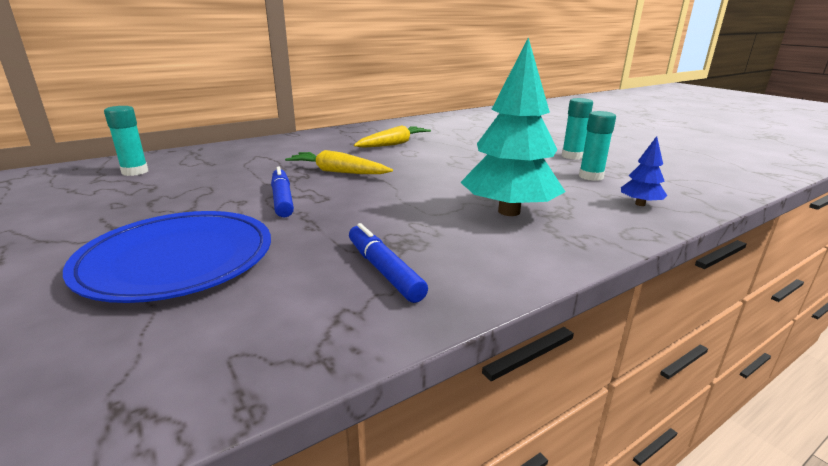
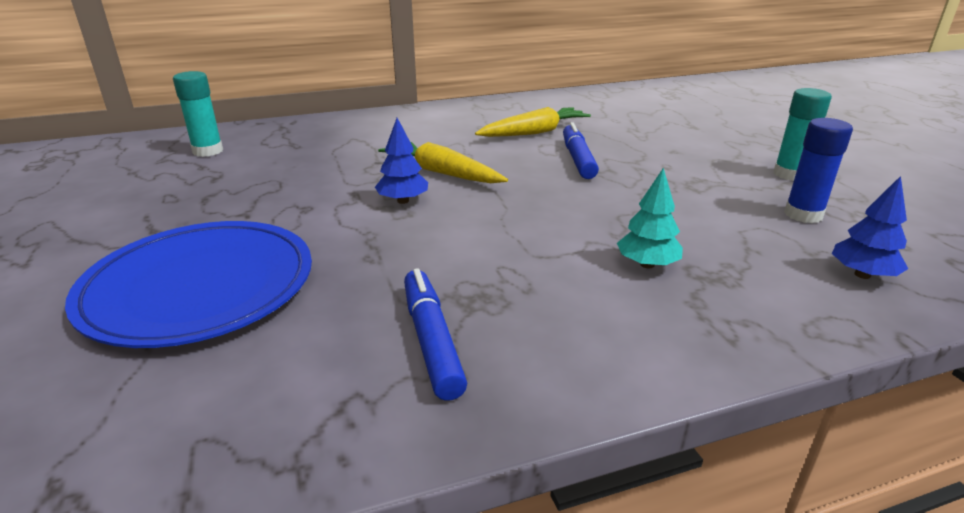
camera: 15 degrees right, 5 degrees up
(282, 199) = (355, 210): blue marker -> blue marker (578, 159)
(317, 191) = (403, 201): none -> blue tree
(509, 211) = (647, 264): turquoise tree -> turquoise tree, size x0.45
(591, 176) = (803, 215): turquoise glue stick -> blue glue stick

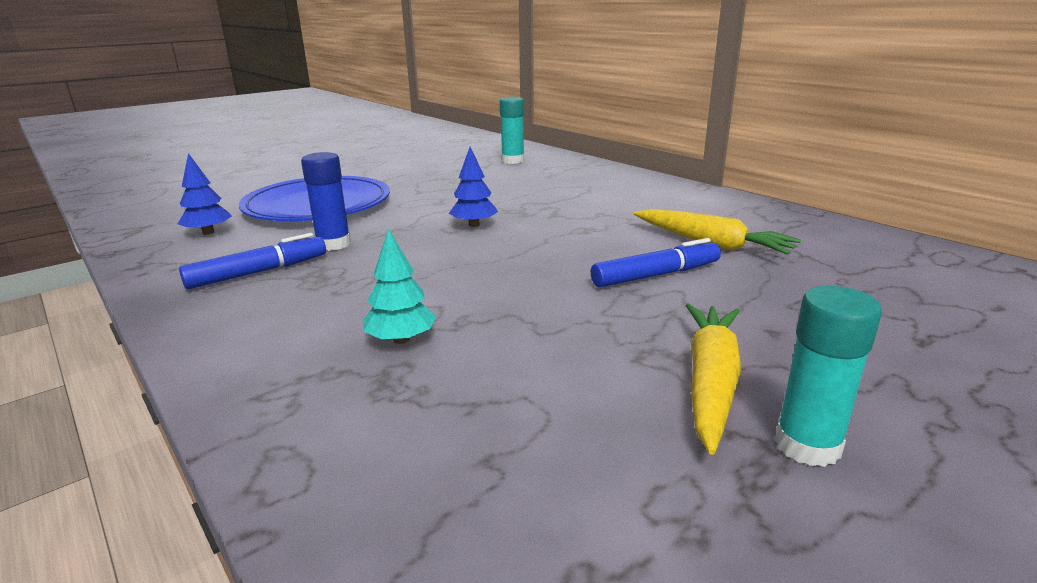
camera: 70 degrees right, 5 degrees down
(442, 173) = (546, 226): yellow carrot -> yellow carrot (710, 382)
(803, 215) = (626, 455): blue glue stick -> blue glue stick (333, 244)
(862, 275) = (435, 509): blue tree -> blue tree (208, 232)

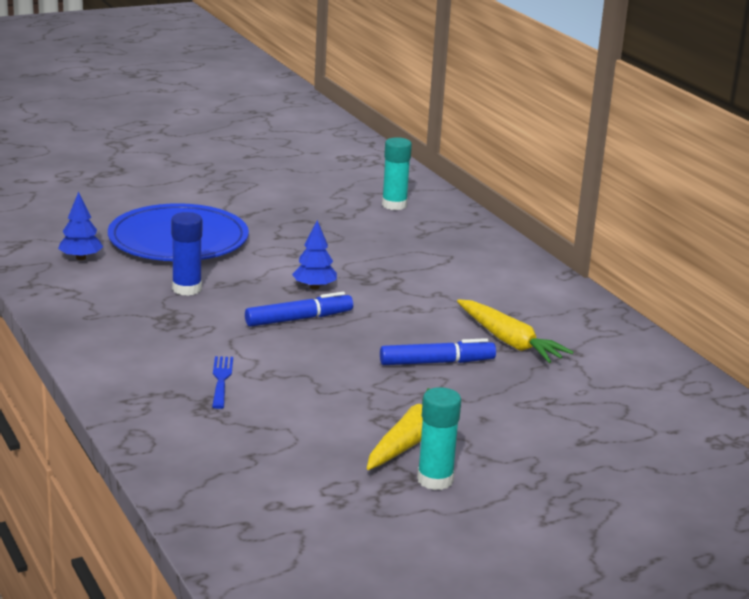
camera: 10 degrees right, 0 degrees up
(258, 272) = (124, 307): blue marker -> blue marker (299, 319)
(401, 339) = (221, 380): turquoise tree -> blue fork

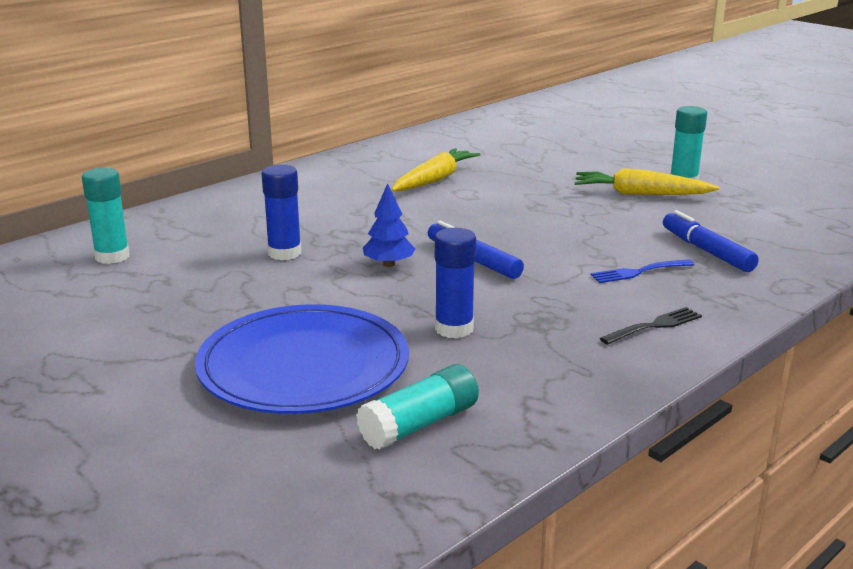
camera: 105 degrees left, 0 degrees up
(81, 258) = (419, 424): blue tree -> turquoise glue stick
(125, 357) = (654, 326): none -> black fork
(362, 256) = (284, 253): none -> blue glue stick
(437, 362) = (502, 199): blue marker -> blue marker (706, 251)

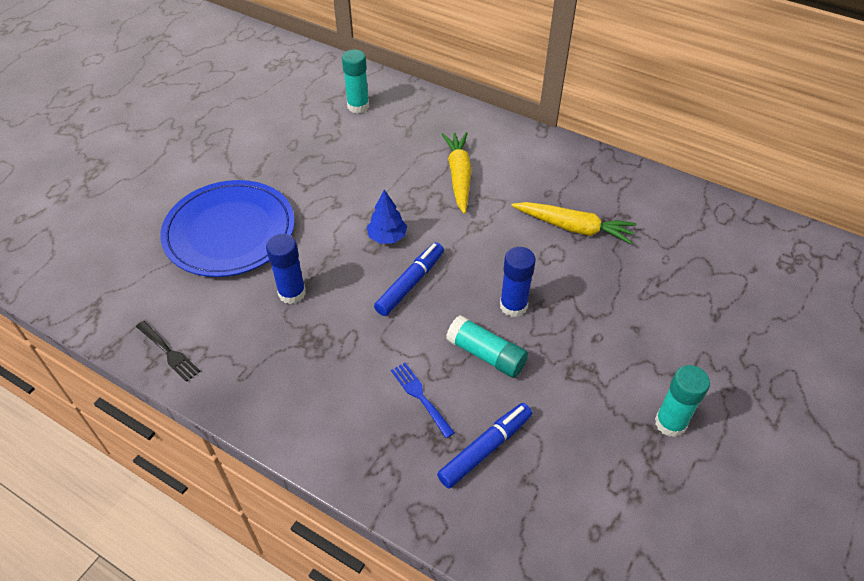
camera: 75 degrees right, 25 degrees up
(284, 253) = (389, 179): blue glue stick -> blue glue stick (513, 306)
(419, 424) = (167, 300): turquoise glue stick -> turquoise glue stick (486, 354)
(641, 194) = (613, 386): yellow carrot -> yellow carrot (459, 176)
(654, 326) = (320, 414): black fork -> black fork (168, 352)

